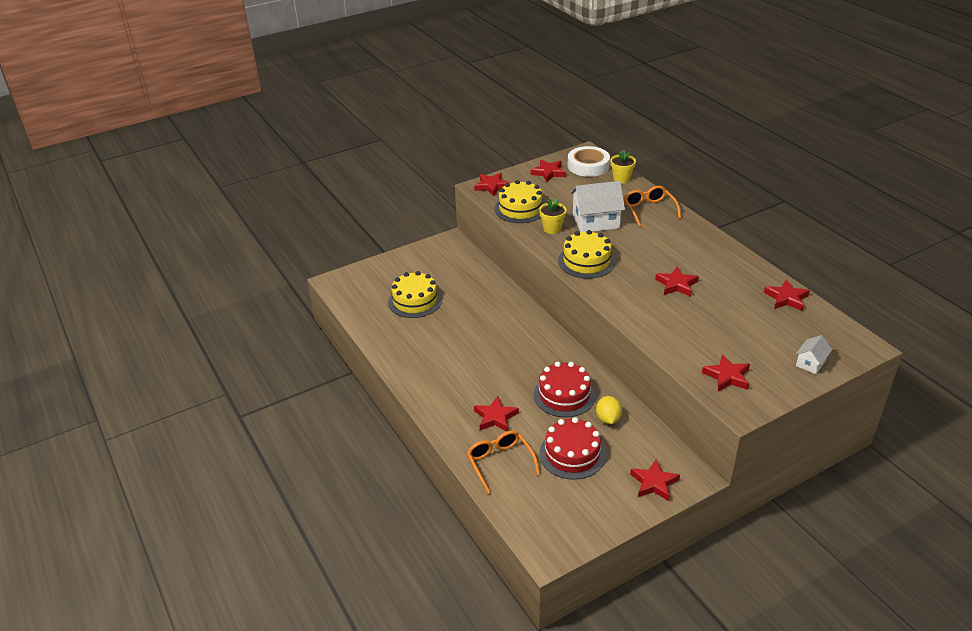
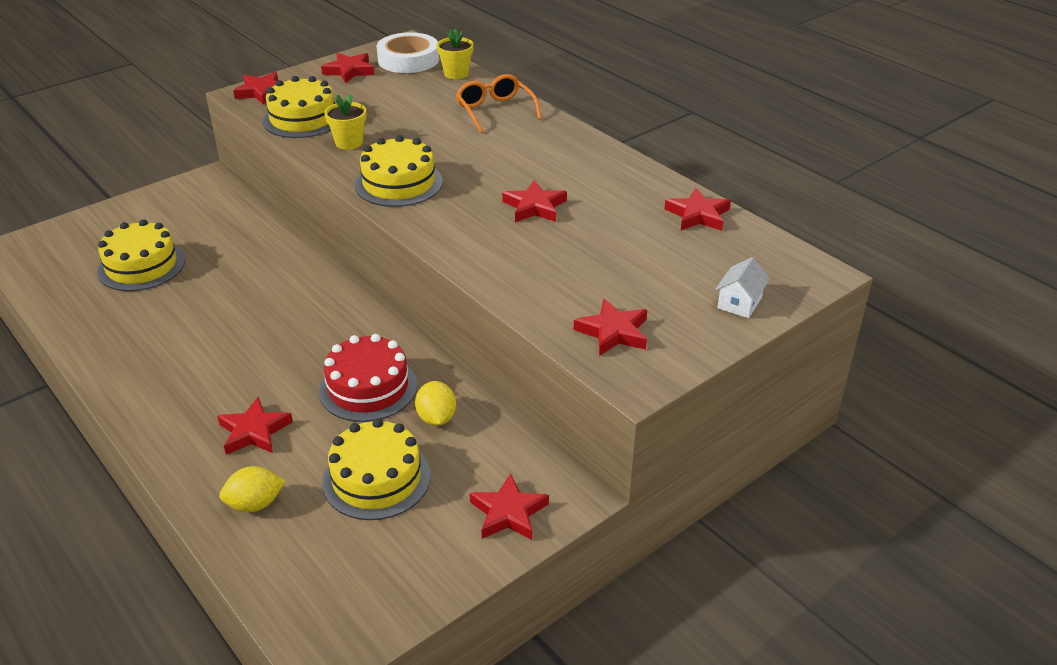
camera: 10 degrees left, 0 degrees up
(500, 462) = (255, 504): orange glasses -> yellow lemon
(572, 454) = (376, 479): red cake -> yellow cake
(596, 221) = (416, 130): white house -> none

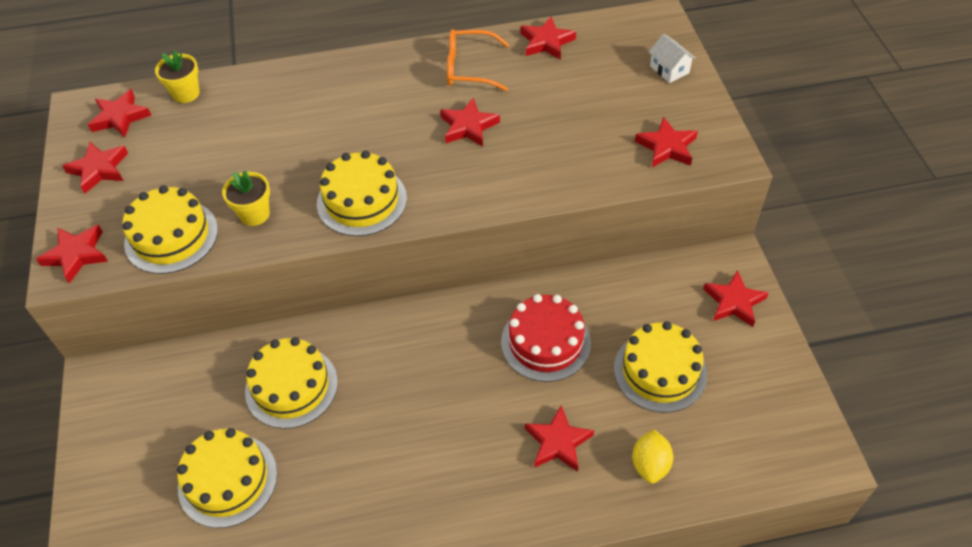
camera: 60 degrees left, 15 degrees up
(242, 263) = (291, 386): none -> yellow cake
(408, 59) = (120, 117): white tape -> red star
(436, 418) = (609, 309): yellow lemon -> none
(495, 110) = (284, 93): orange glasses -> orange glasses (469, 68)

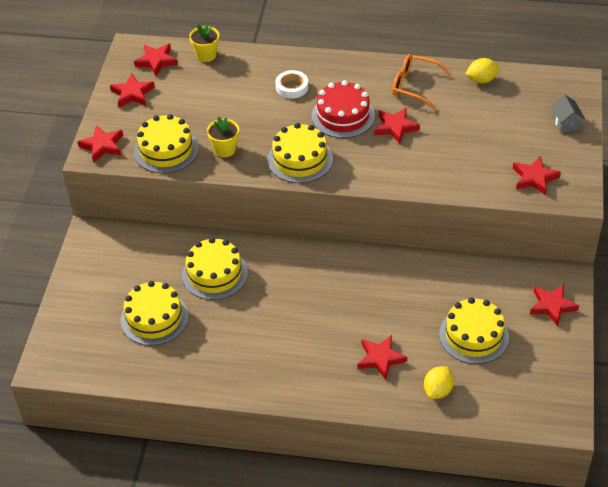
camera: 20 degrees right, 5 degrees down
(315, 108) = (292, 87): none -> white tape
(545, 342) = (400, 294): red cake -> red cake (343, 116)
(546, 42) = (481, 80): red star -> yellow lemon
(669, 69) = (566, 123): white house -> grey house

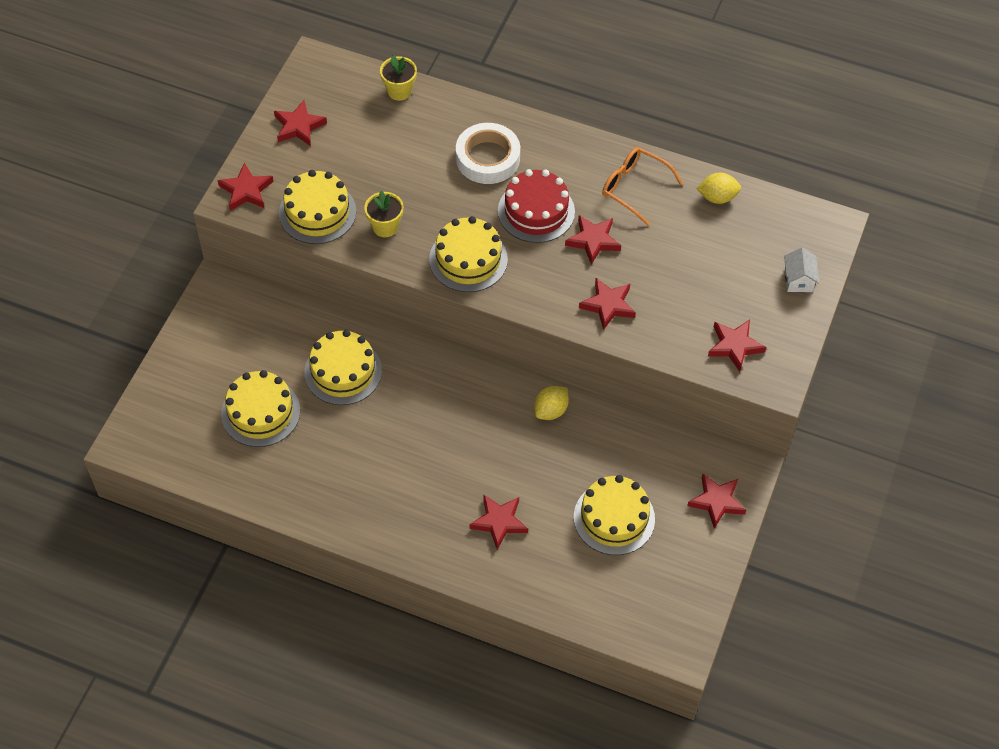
camera: 10 degrees right, 10 degrees up
(156, 61) = (338, 87): red star -> red star (608, 305)
(292, 87) = (487, 158): white tape -> white tape, size x1.61
(438, 390) = (551, 576): yellow lemon -> yellow lemon (551, 410)
(566, 123) = (798, 279): grey house -> white house

